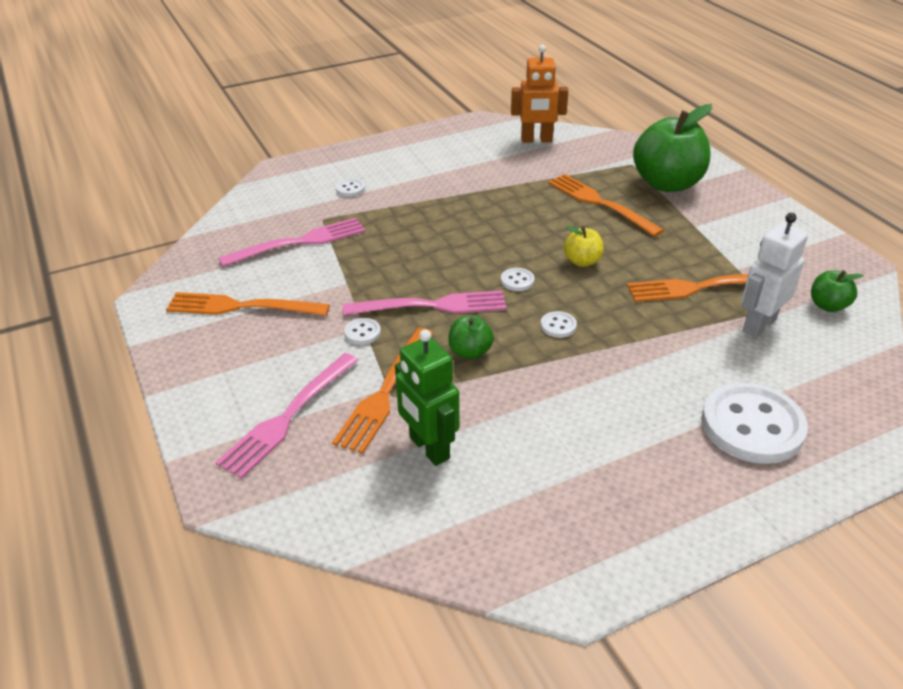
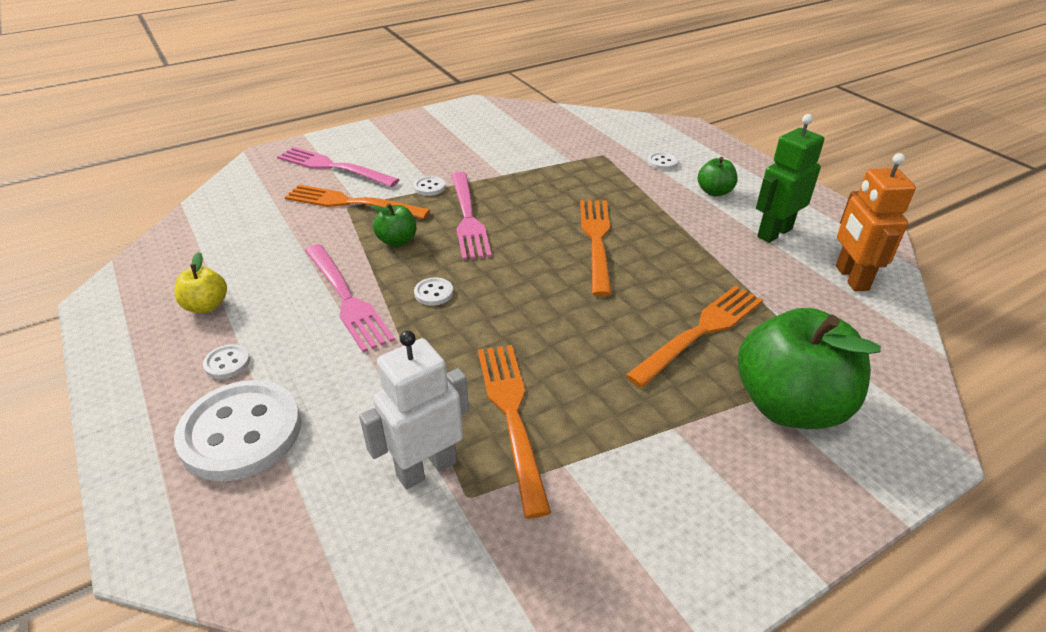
camera: 85 degrees right, 0 degrees up
(242, 307) = (465, 136): orange fork -> orange fork (596, 241)
(299, 242) = (560, 148): pink fork -> pink fork (346, 298)
(428, 448) = (280, 226): green robot -> green robot (774, 233)
(517, 281) = (513, 266): white button -> white button (227, 363)
(582, 261) = (557, 312): yellow apple -> yellow apple (206, 306)
(758, 325) = (426, 468): white robot -> white robot turned 75 degrees counterclockwise
(828, 305) = (472, 569): green apple -> green apple (714, 192)

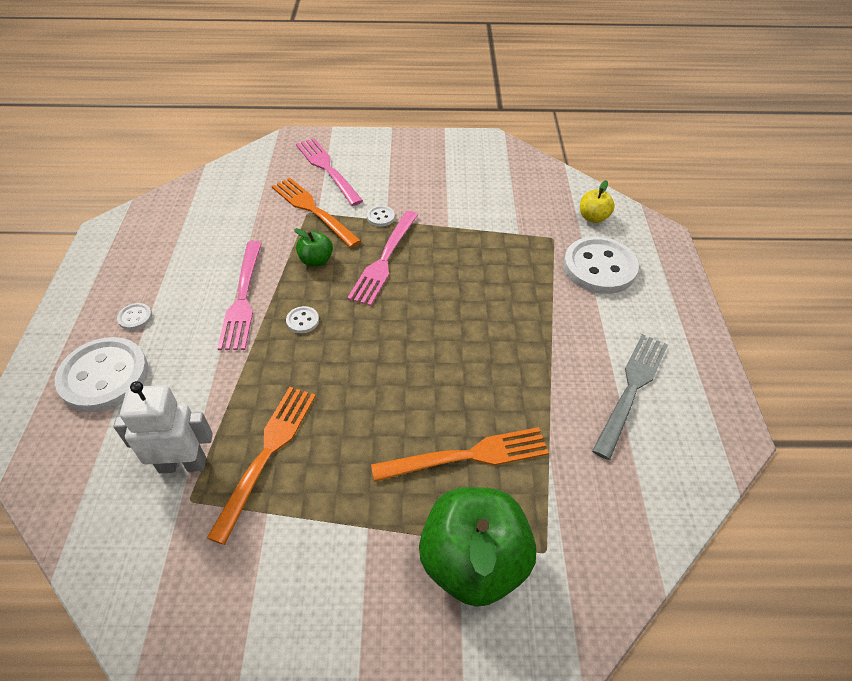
camera: 30 degrees right, 10 degrees up
(206, 306) = (156, 264): yellow apple -> yellow apple (593, 217)
(596, 241) = (464, 327): orange fork -> none
(662, 162) = (599, 267): white button -> white button, size x2.42
(714, 192) = (618, 320): green apple -> none
(774, 233) = (631, 389): green robot -> grey fork
(851, 278) = (657, 471): orange robot -> none

